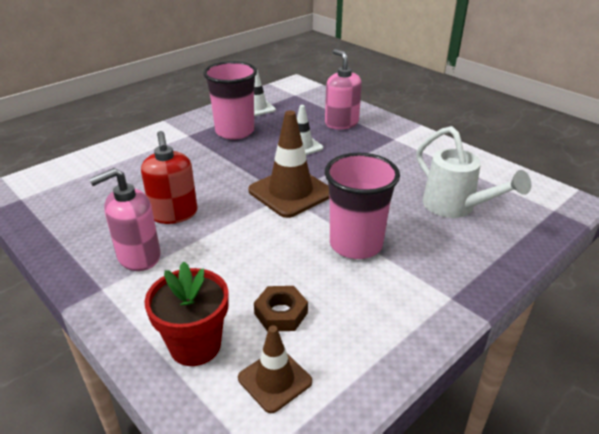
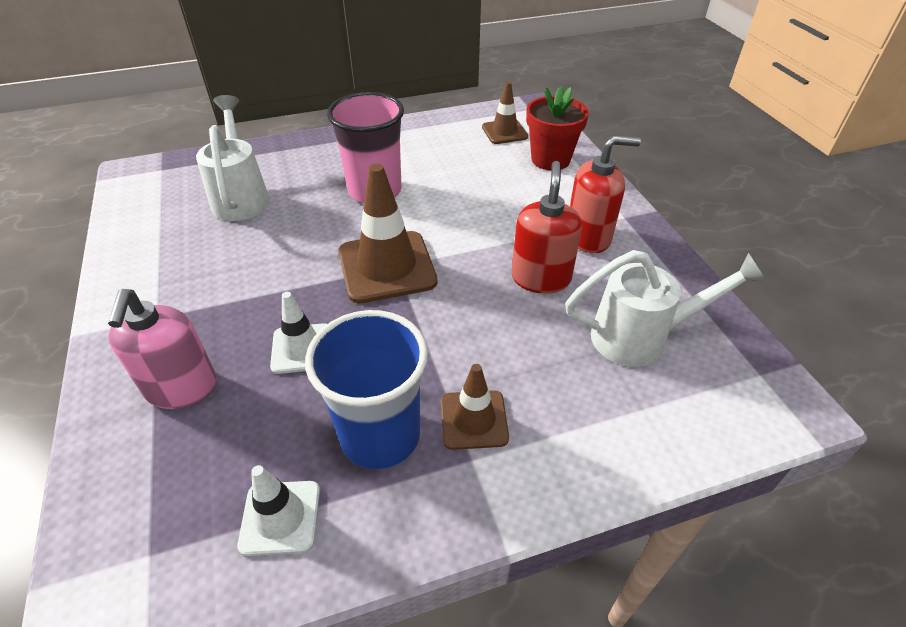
camera: 155 degrees left, 10 degrees up
(97, 198) = (642, 337): none -> white watering can
(138, 256) = (588, 237): pink soap dispenser -> red soap dispenser
(192, 145) = (473, 420): none -> brown traffic cone
(235, 131) = (380, 436): pink cup -> blue cup
(281, 313) = (478, 161): brown nut -> none

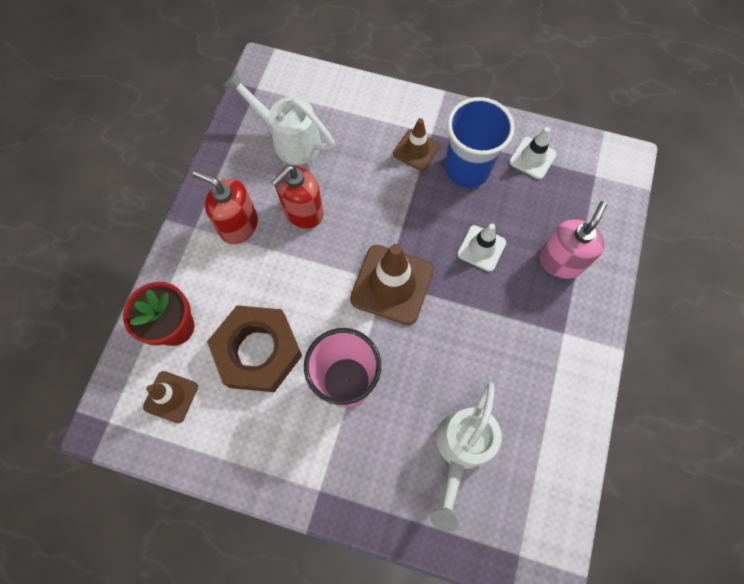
camera: 145 degrees left, 25 degrees up
(468, 175) = (258, 351): none -> brown nut

